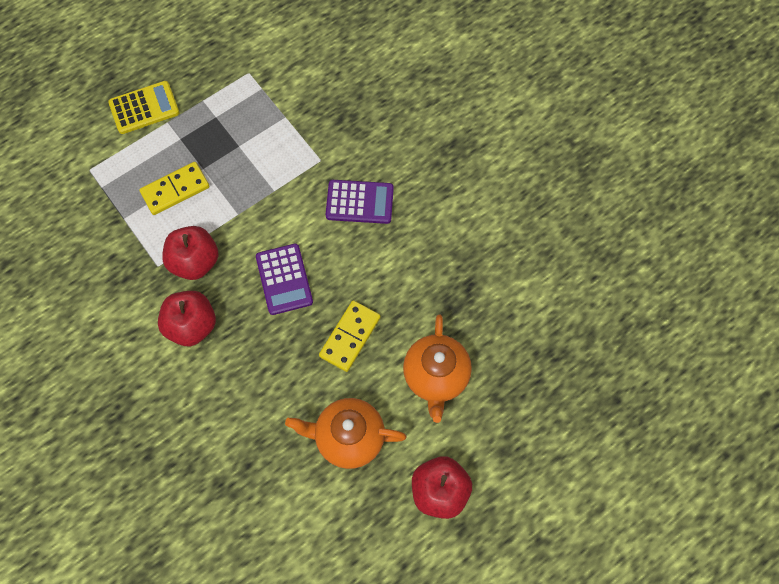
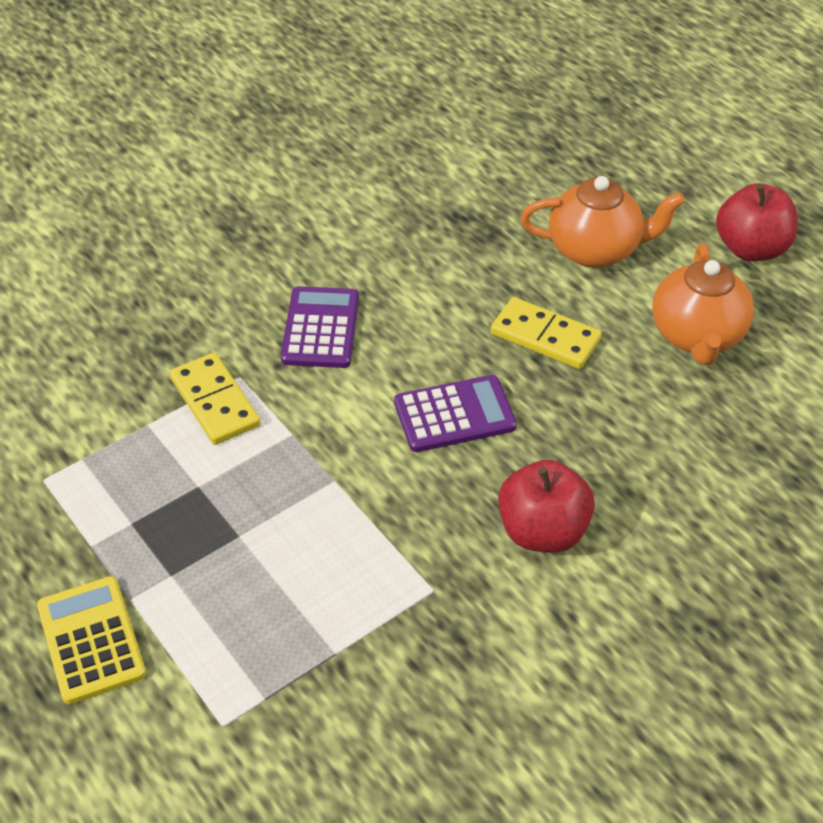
camera: 90 degrees left, 20 degrees down
(175, 190) = (280, 574): yellow domino -> yellow domino (215, 402)
(195, 262) = (425, 535): red apple -> none

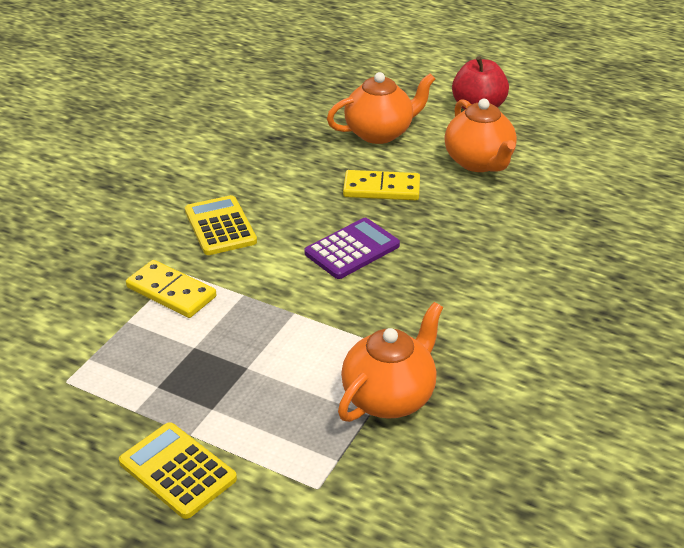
camera: 25 degrees left, 10 degrees down
(321, 328) = (220, 226): purple calculator -> yellow calculator
(372, 639) = (389, 397): none -> orange teapot
(542, 531) = (459, 297): red apple -> none

